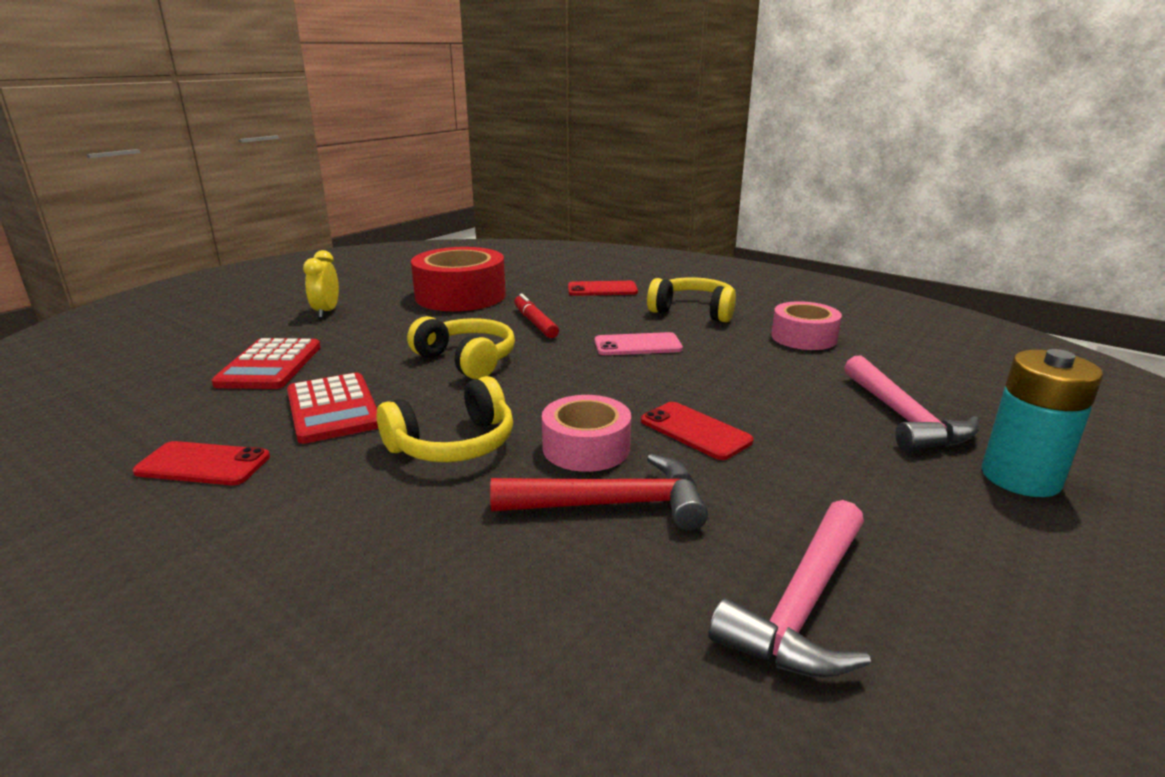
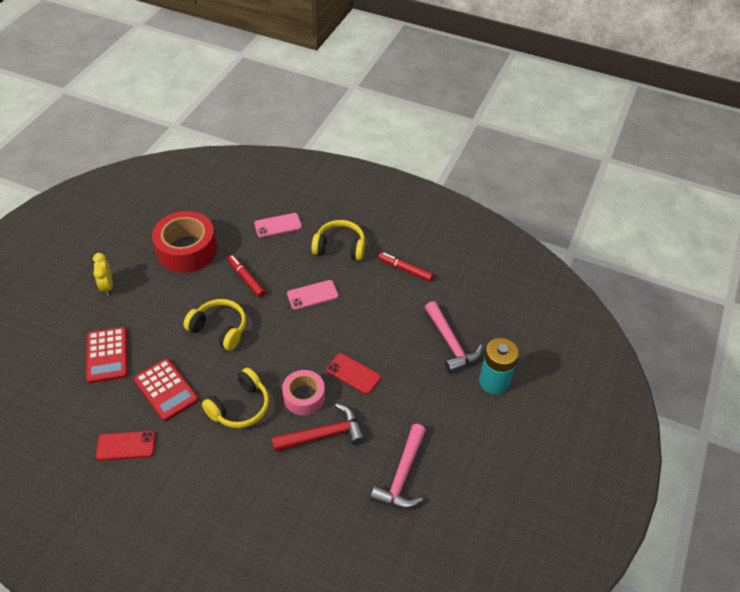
camera: 15 degrees left, 25 degrees up
(602, 289) = (278, 225): red phone -> pink phone
(803, 337) = (405, 269): pink tape -> red marker

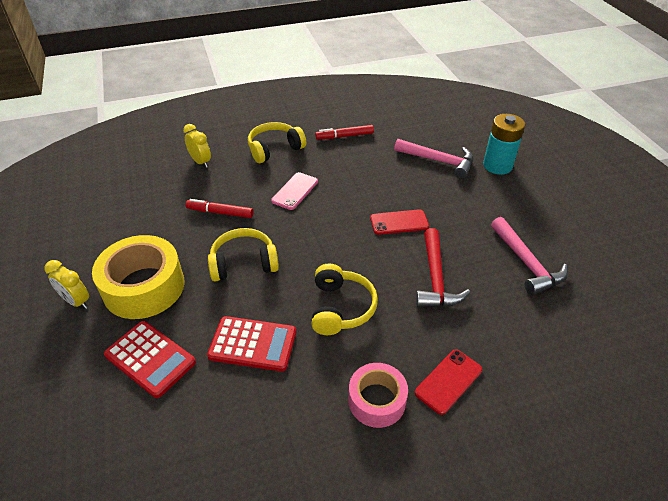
camera: 40 degrees left, 5 degrees down
(126, 446) = (272, 422): red phone -> red phone (448, 381)
(149, 303) = (144, 287): none -> yellow tape
(187, 250) = (132, 224): red tape -> none
(278, 225) = (201, 162): pink phone -> yellow clock
(304, 397) = (384, 263): pink tape -> pink tape (377, 400)
(323, 435) = (435, 278): red hammer -> red hammer turned 150 degrees clockwise

